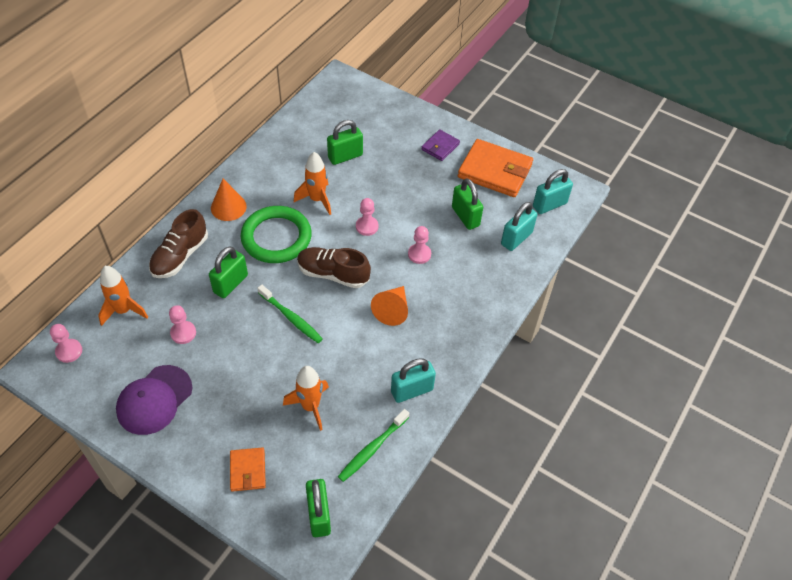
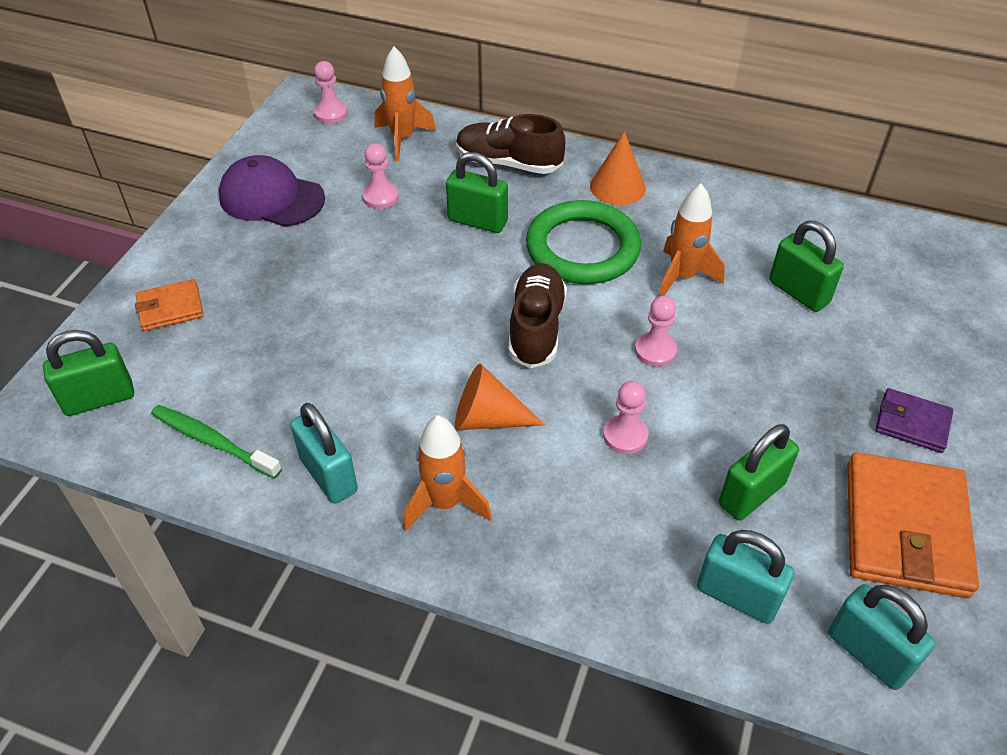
camera: 80 degrees right, 5 degrees down
(291, 318) = (436, 297): green toothbrush -> none
(310, 406) = (280, 352): orange rocket -> orange rocket (445, 503)

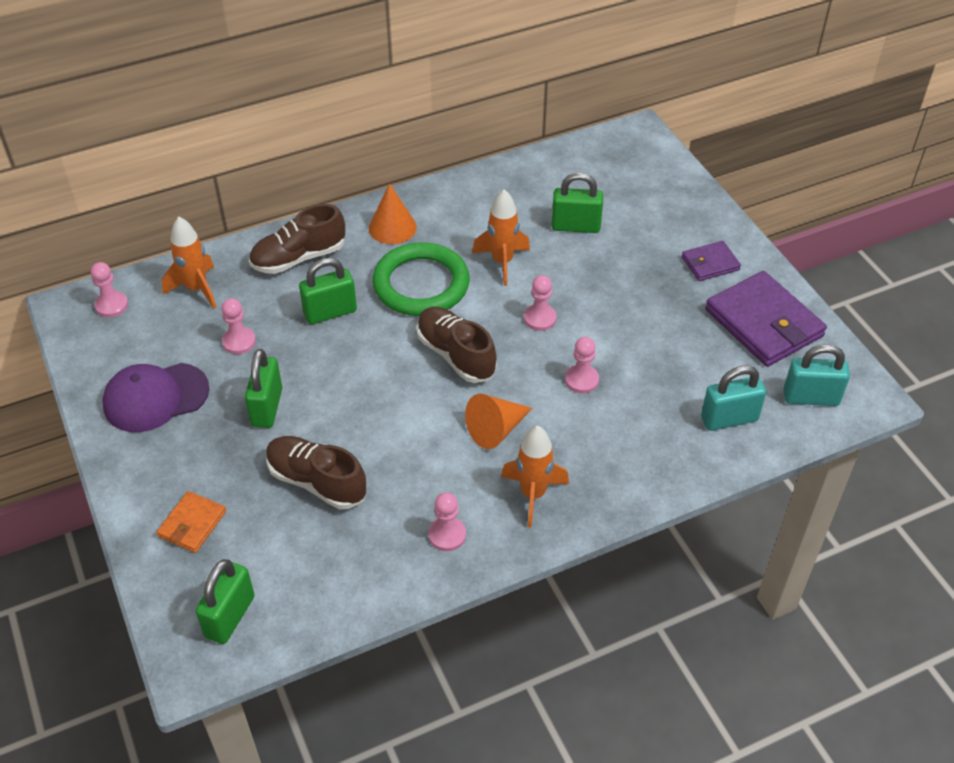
camera: 45 degrees left, 0 degrees up
(213, 441) = (348, 576): green toothbrush -> none
(292, 346) = (316, 482): none -> brown shoe
(328, 475) = (447, 535): turquoise padlock -> pink pawn
(751, 494) = (678, 361): green padlock -> green padlock (267, 407)
(905, 529) = (764, 323): orange wallet -> purple wallet

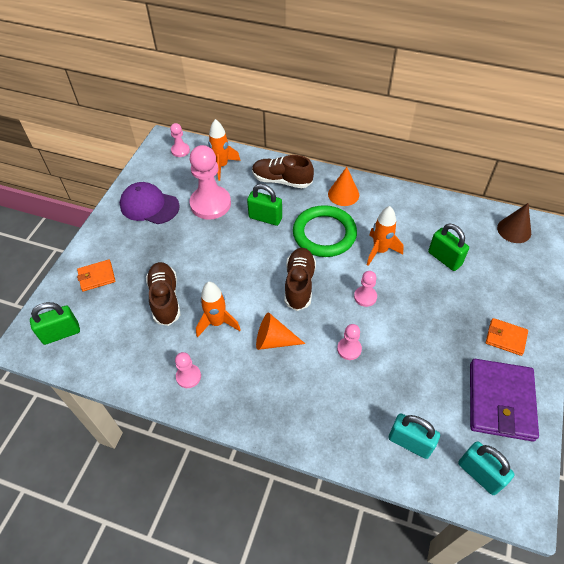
camera: 45 degrees right, 5 degrees up
(239, 342) = (210, 204): pink pawn -> pink pawn, size x2.04
(267, 407) = (186, 245): green padlock -> none
(533, 494) = (252, 392): orange rocket -> orange rocket (217, 322)
(611, 154) = (514, 230): none -> brown cone
(710, 263) = (505, 338): purple wallet -> orange wallet

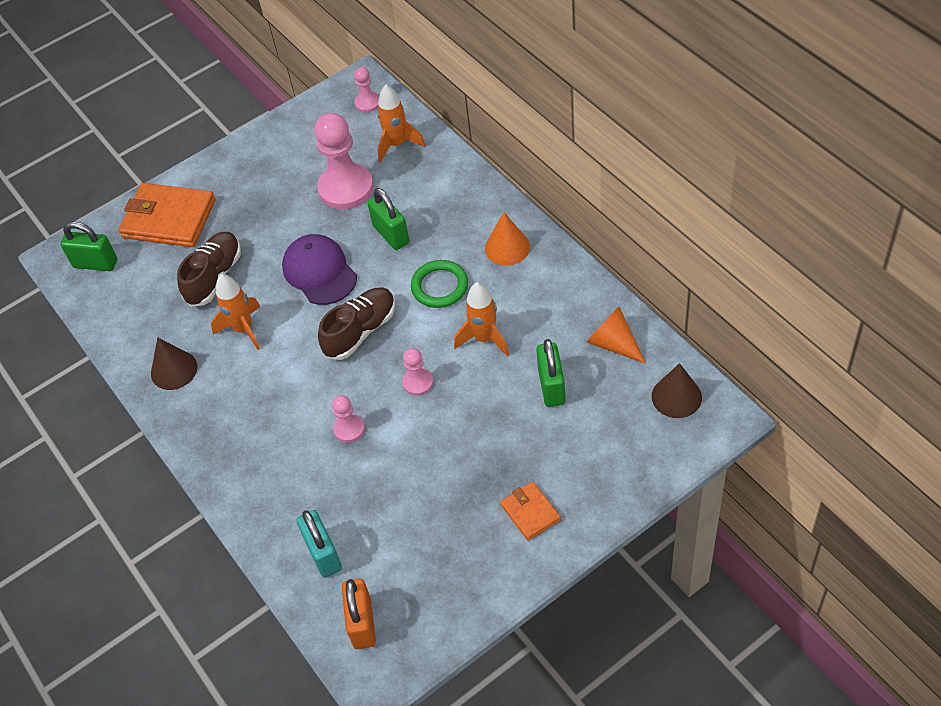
camera: 40 degrees right, 0 degrees up
(97, 277) = (169, 219): orange wallet -> orange wallet, size x1.93
(149, 206) = (280, 160): purple cap -> purple cap (319, 272)
(188, 376) = (174, 370): pink pawn -> brown cone
(274, 340) = (282, 378): orange cone -> orange cone (613, 343)
(282, 180) = (450, 196): brown shoe -> none
(324, 234) = (440, 286): green ring -> green ring, size x0.65
(479, 474) = (362, 623): turquoise padlock -> orange padlock
(500, 401) = (455, 571): purple wallet -> none

